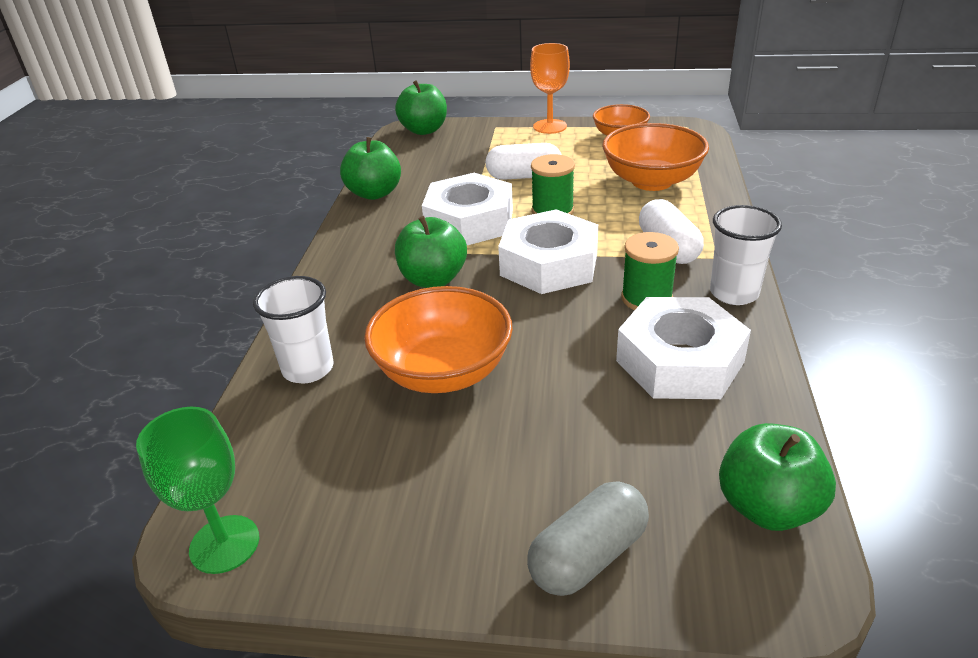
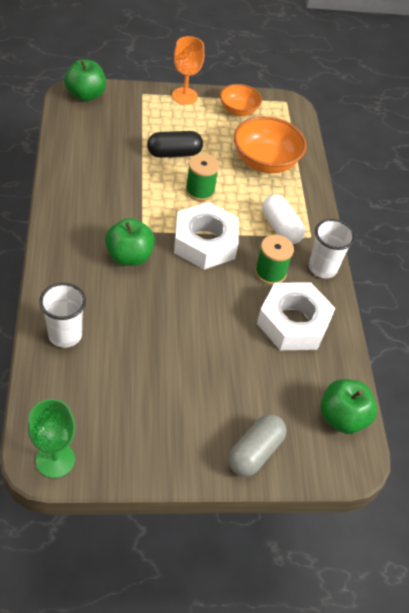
camera: 20 degrees left, 15 degrees up
(374, 193) = (64, 168): green apple -> none
(443, 372) = (153, 335): orange bowl -> none
(469, 221) = (143, 200): white nut -> none
(524, 176) = (174, 153): white capsule -> black capsule

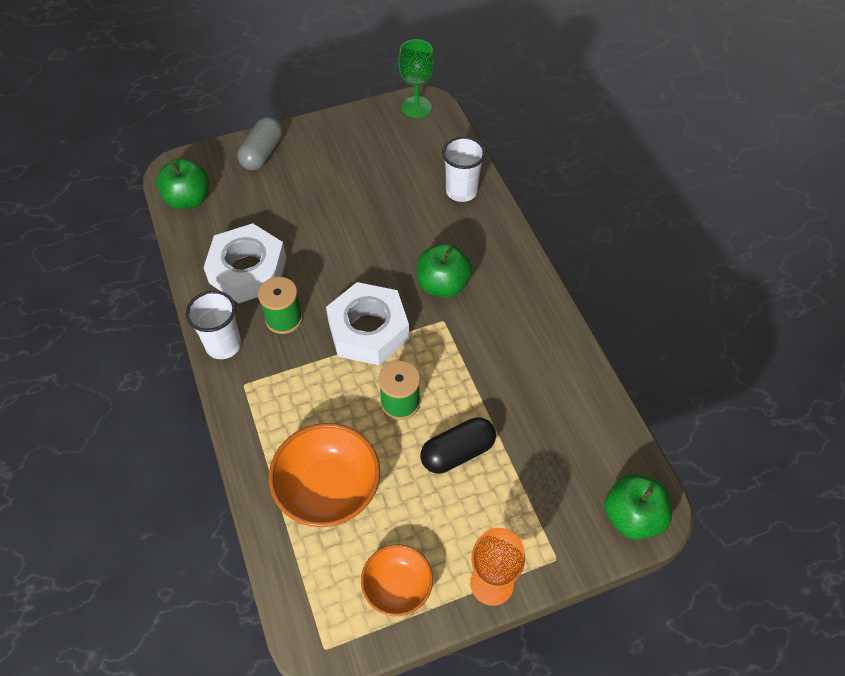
camera: 170 degrees right, 5 degrees up
(280, 228) = (284, 383): white capsule -> none

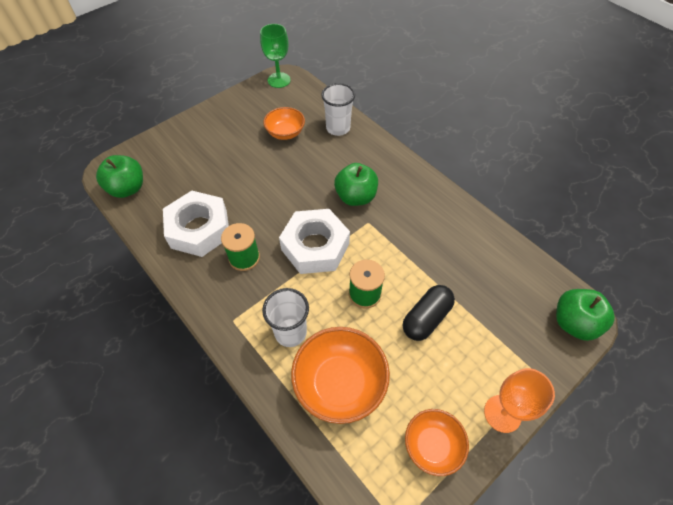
camera: 20 degrees left, 0 degrees up
(223, 345) = (203, 294): white cup -> white cup (290, 332)
(262, 153) = (175, 140): grey capsule -> none
(394, 180) = (285, 133): none -> orange bowl

